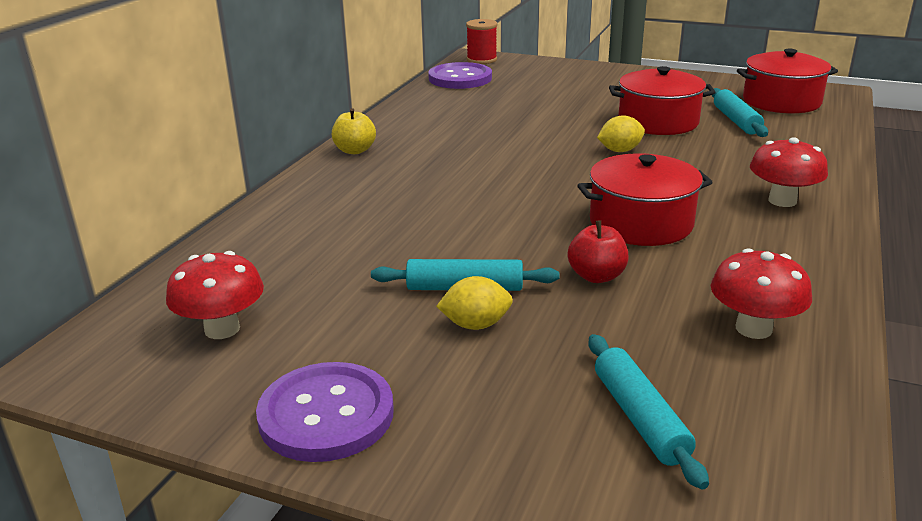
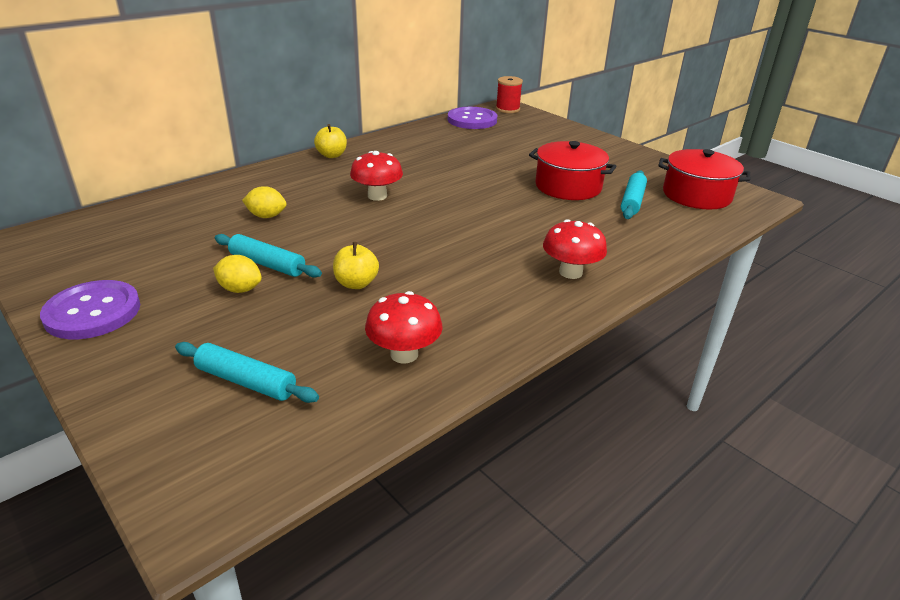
camera: 25 degrees right, 5 degrees up
(222, 329) = (111, 245): red mushroom -> red mushroom (377, 196)
(596, 276) = (356, 283): red apple -> yellow apple
(620, 150) = (505, 201): yellow lemon -> yellow lemon (266, 216)
(640, 418) = (246, 381): turquoise rolling pin -> turquoise rolling pin turned 75 degrees counterclockwise
(641, 223) = (440, 257): red pot -> none

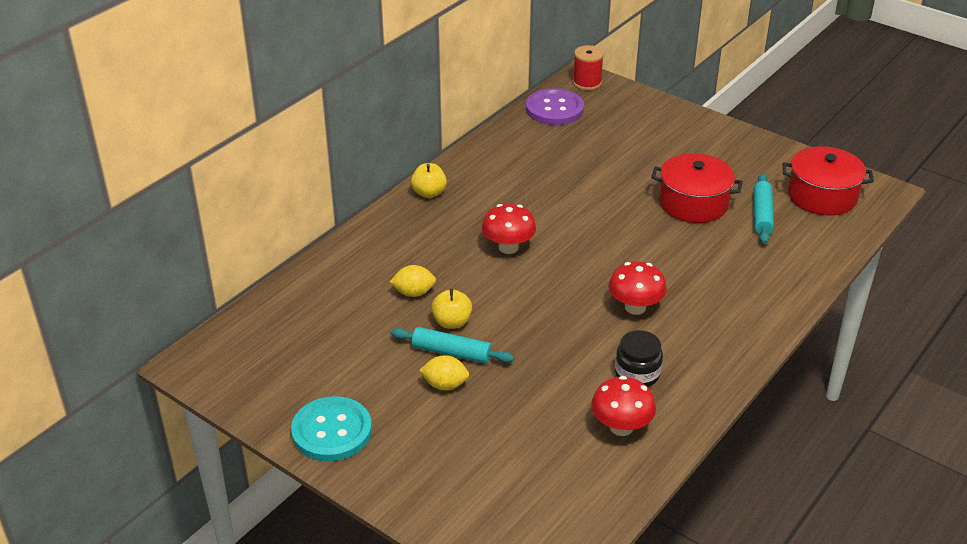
camera: 10 degrees left, 5 degrees up
(93, 312) = (332, 431): purple button -> turquoise button
(246, 381) = (508, 474): turquoise rolling pin -> none
(356, 283) = (544, 361): yellow apple -> yellow apple (452, 322)
(448, 307) = (637, 374): none -> black jar
(570, 272) = (729, 316): red mushroom -> red mushroom (635, 307)

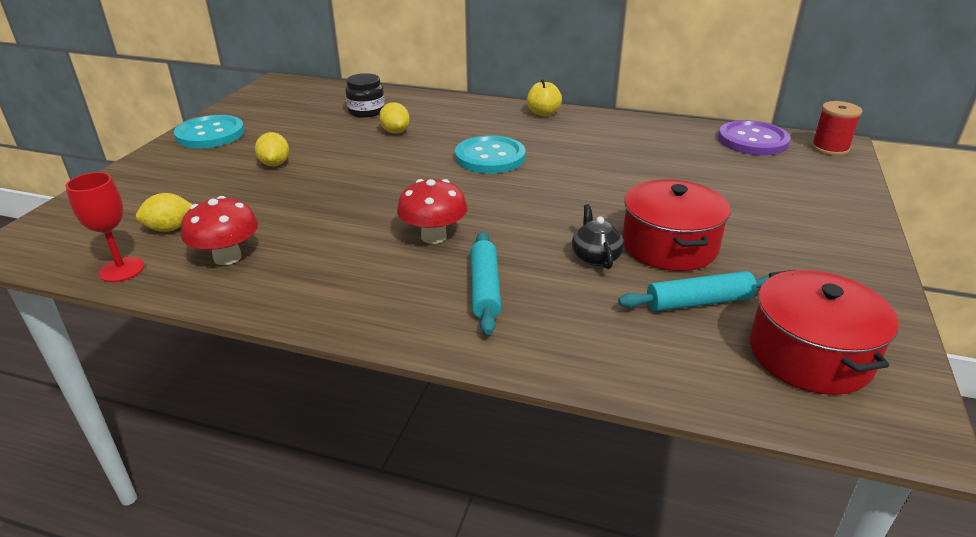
camera: 70 degrees right, 5 degrees down
(451, 352) = (320, 159): turquoise rolling pin -> turquoise rolling pin (485, 289)
(452, 322) = (362, 152): yellow apple -> none
(508, 247) = (490, 157): red mushroom -> turquoise button
(552, 464) = (170, 228): none -> yellow lemon
(616, 494) = (121, 270): none -> red goblet
(637, 374) = (318, 254): black jar -> black jar (366, 111)
(695, 238) = (595, 256): none -> black teapot

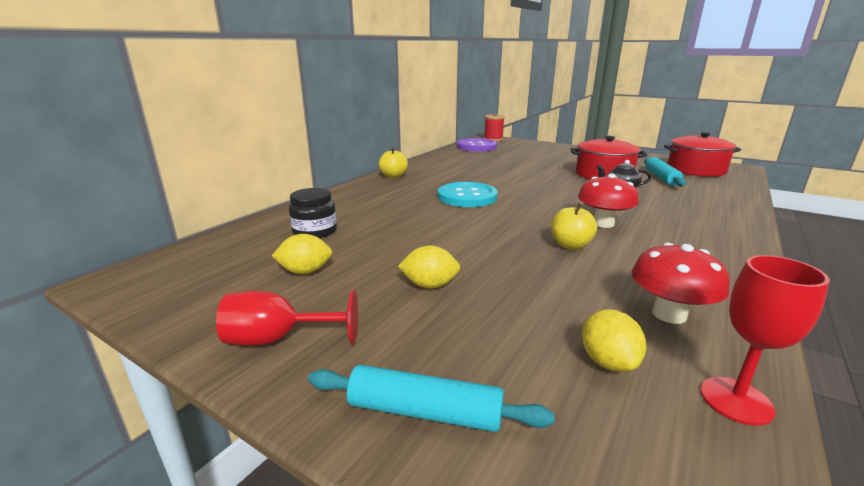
camera: 75 degrees left, 10 degrees down
(210, 134) = (278, 339): turquoise button -> red goblet
(363, 217) = (570, 245): none -> yellow apple
(395, 131) = (385, 222): yellow lemon -> yellow lemon (305, 271)
(485, 289) = (672, 216): turquoise rolling pin -> turquoise rolling pin (424, 411)

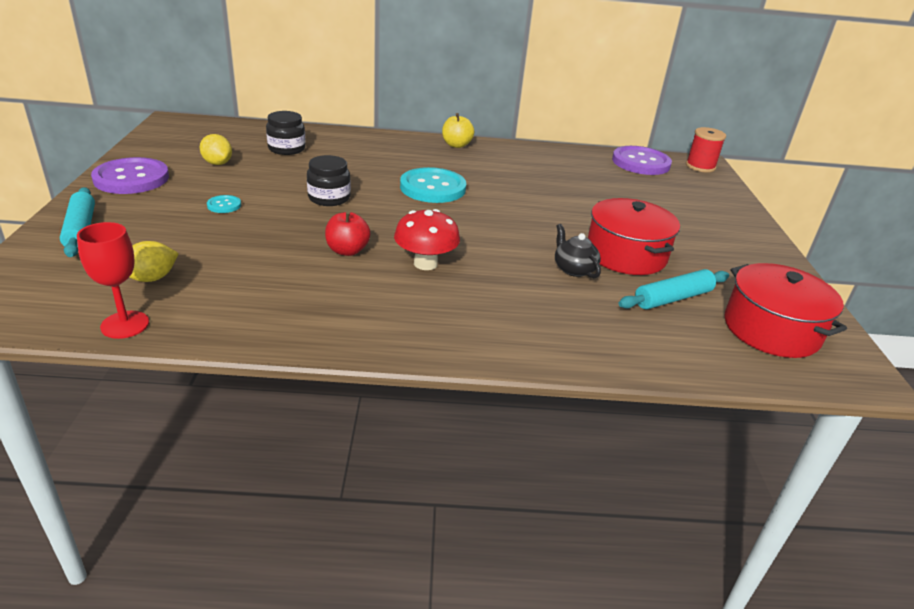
camera: 55 degrees right, 10 degrees up
(278, 339) = (131, 178): red goblet -> purple button
(429, 285) = (224, 205): yellow lemon -> turquoise button
(455, 233) = (329, 198): none -> black jar
(570, 245) = (347, 251): yellow apple -> red apple
(669, 314) = (234, 301): red mushroom -> none

